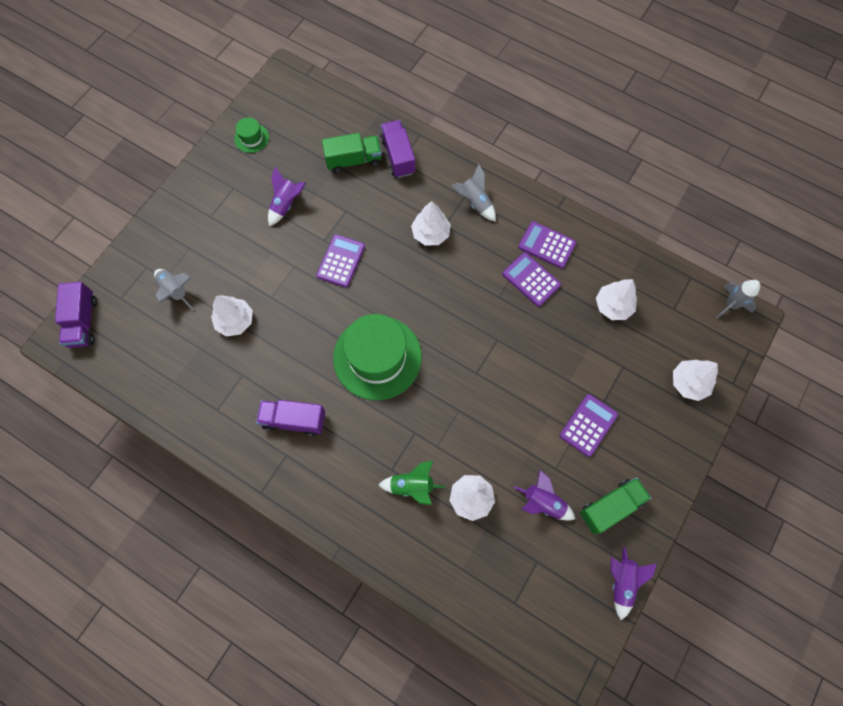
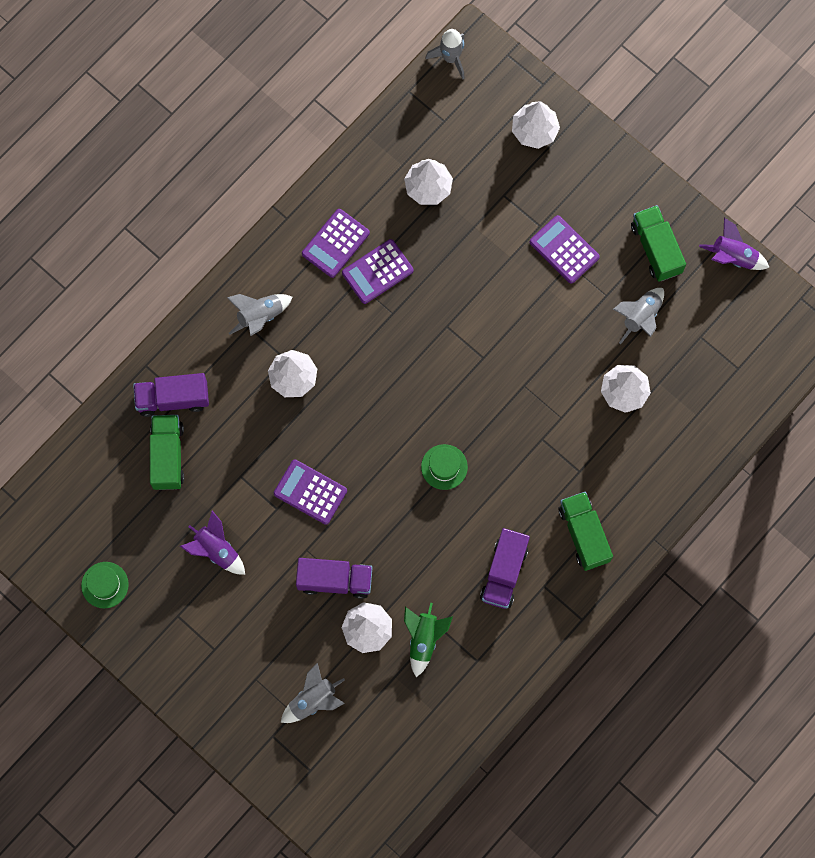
camera: 80 degrees left, 5 degrees up
(83, 322) = (334, 818): purple truck -> purple truck (335, 580)
(336, 482) = (584, 534): none -> green truck
(377, 357) = (444, 467): green hat -> green hat, size x0.44
(412, 486) = (601, 452): green rocket -> green rocket (424, 639)
(543, 502) = (640, 317): purple rocket -> grey rocket

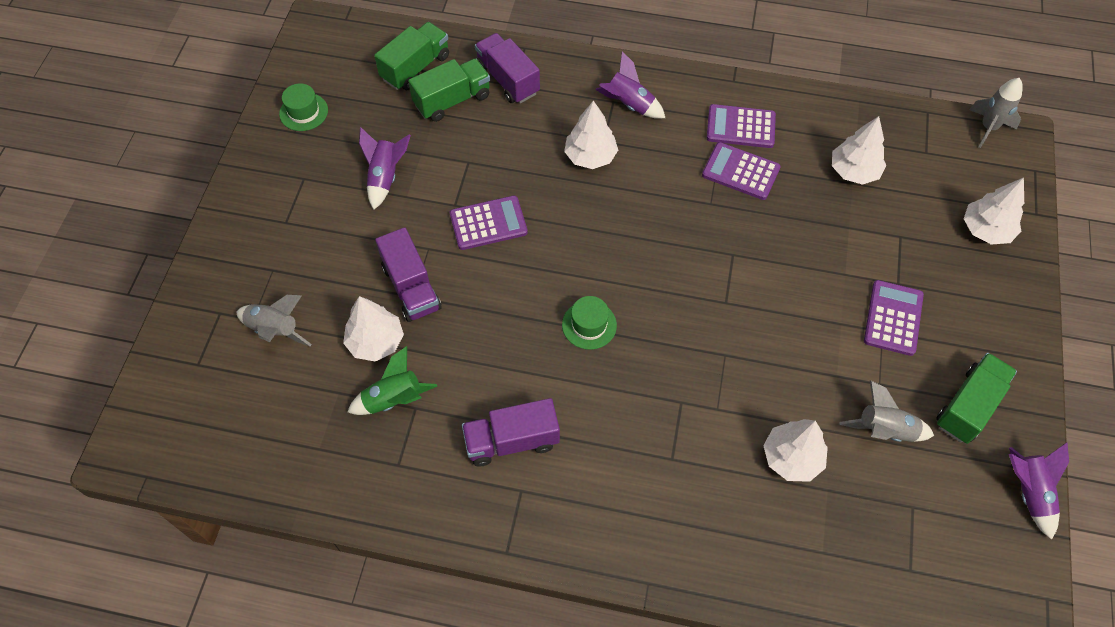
camera: 60 degrees right, 15 degrees down
(260, 316) = (629, 105): grey rocket -> purple rocket
(310, 492) = (488, 223): purple calculator -> purple calculator turned 75 degrees clockwise
(584, 534) = (605, 501): green truck -> green truck (415, 67)

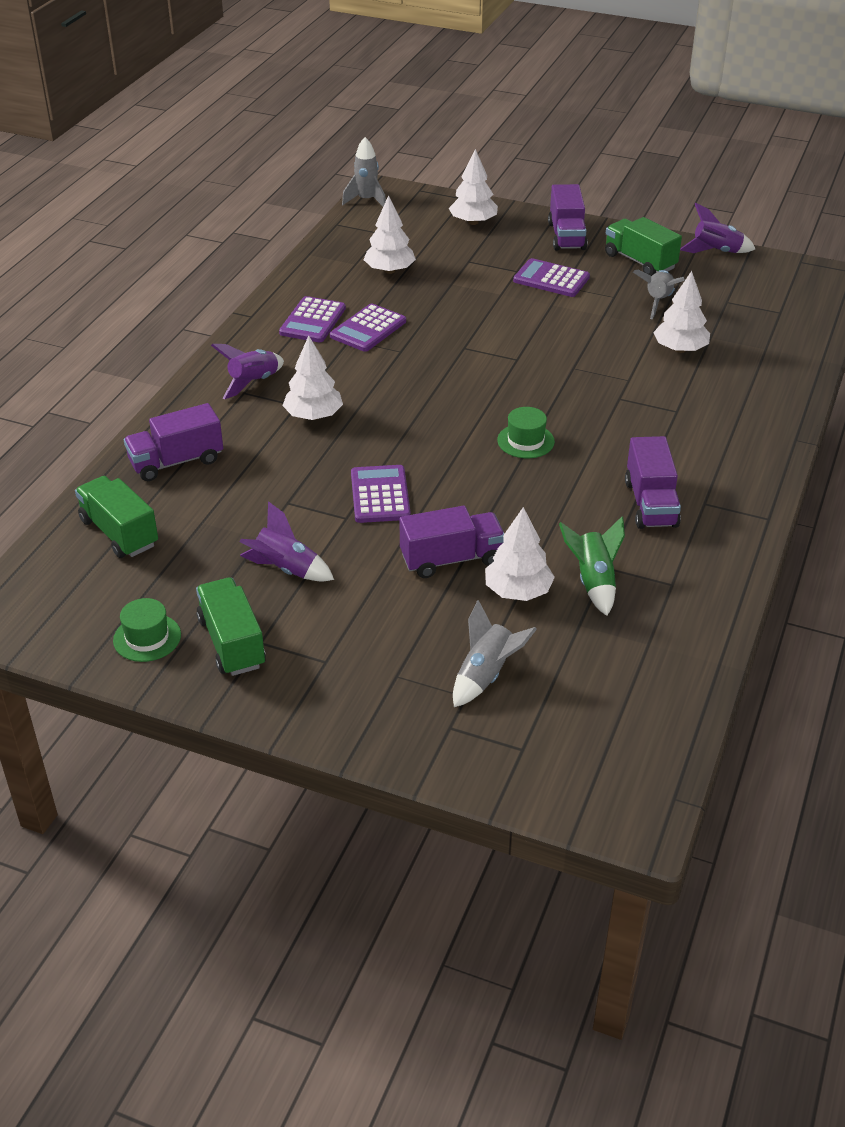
camera: 80 degrees left, 20 degrees down
(452, 100) = (188, 507): green truck -> green truck (232, 643)
(995, 324) = (566, 236): none -> purple truck

